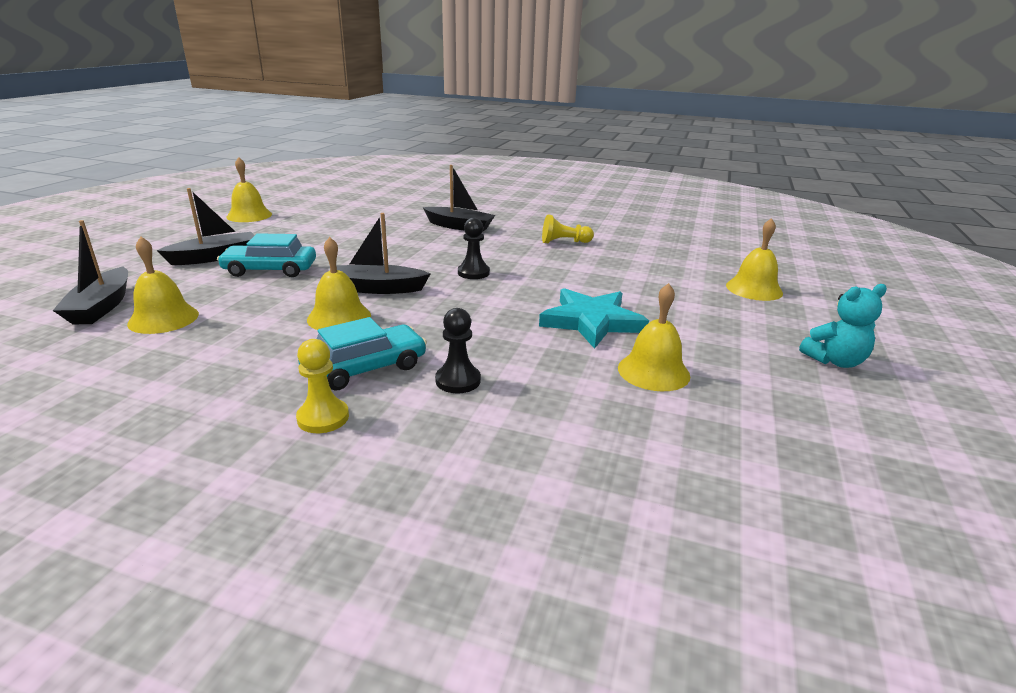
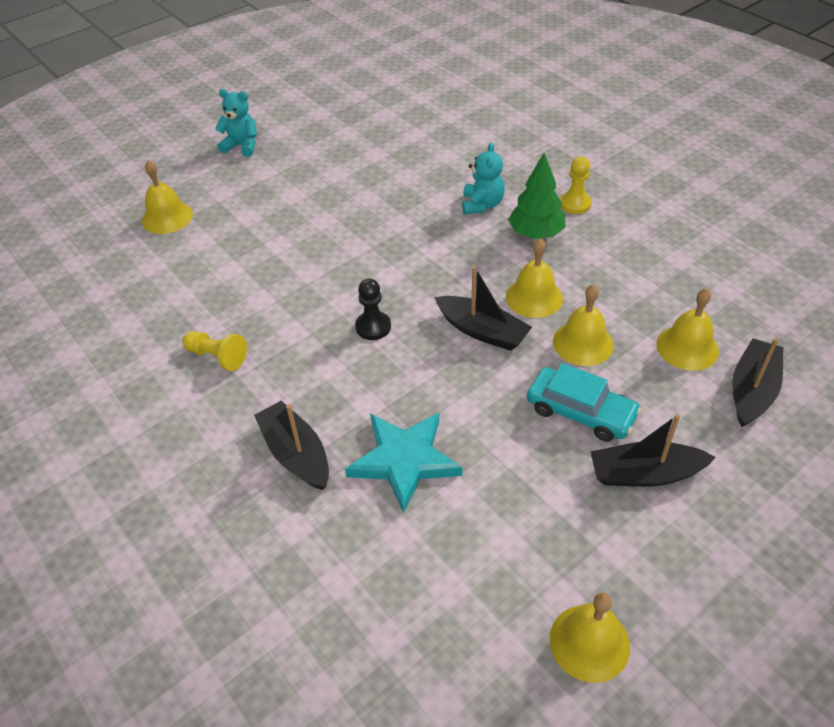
camera: 145 degrees left, 20 degrees up
(365, 368) = (536, 234): turquoise car -> green tree
(458, 381) = (482, 205): black pawn -> turquoise teddy bear
(591, 321) = (342, 225): turquoise star -> turquoise star (404, 460)
(653, 371) = (358, 173): yellow bell -> yellow bell (583, 343)

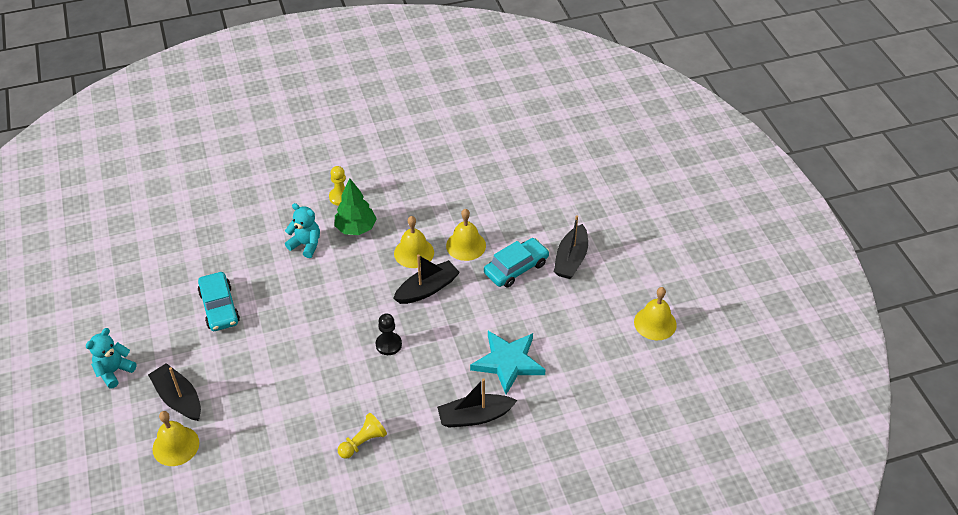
camera: 70 degrees left, 0 degrees up
(355, 178) = (219, 307): none -> turquoise car
(687, 347) = (496, 202): yellow bell -> none
(752, 390) = (540, 191): black boat -> black boat (178, 398)

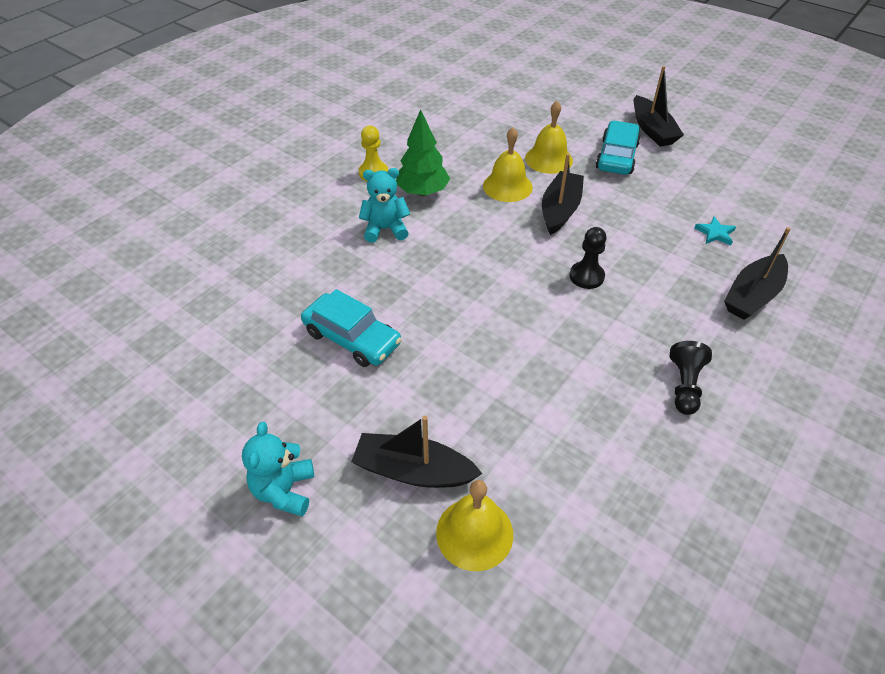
camera: 35 degrees left, 0 degrees up
(363, 442) = (684, 385): yellow pawn -> black pawn
(508, 362) = (715, 233): turquoise star -> turquoise star, size x0.44
(655, 323) = (782, 144): yellow bell -> none

